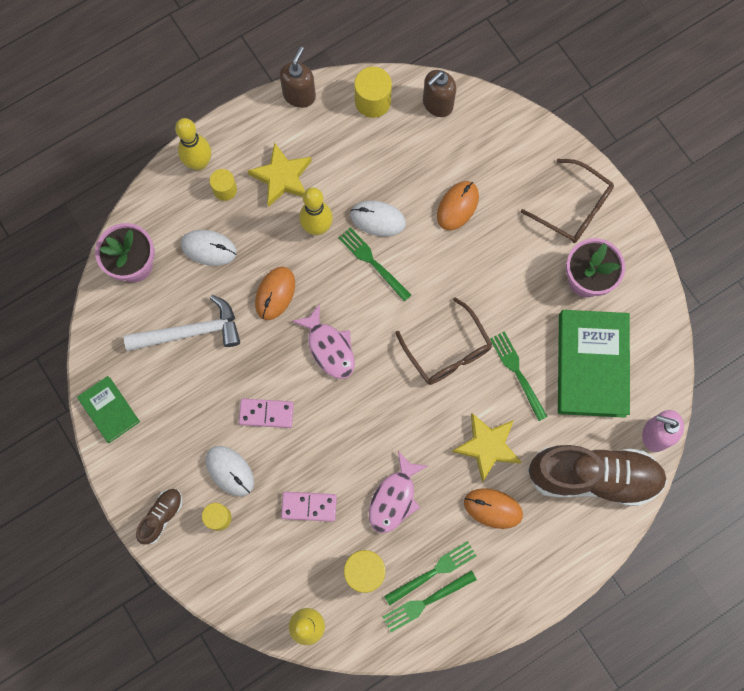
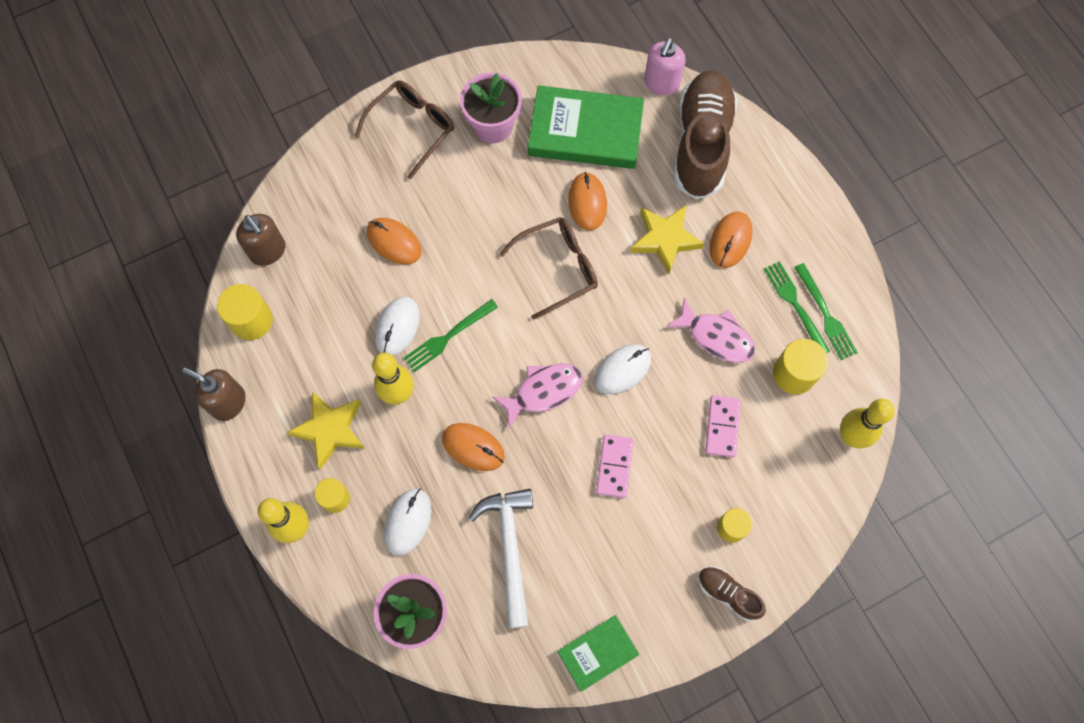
camera: 85 degrees left, 5 degrees down
(230, 471) = (678, 512): white mouse -> white mouse (622, 370)
(517, 372) = (587, 202): green fork -> orange mouse

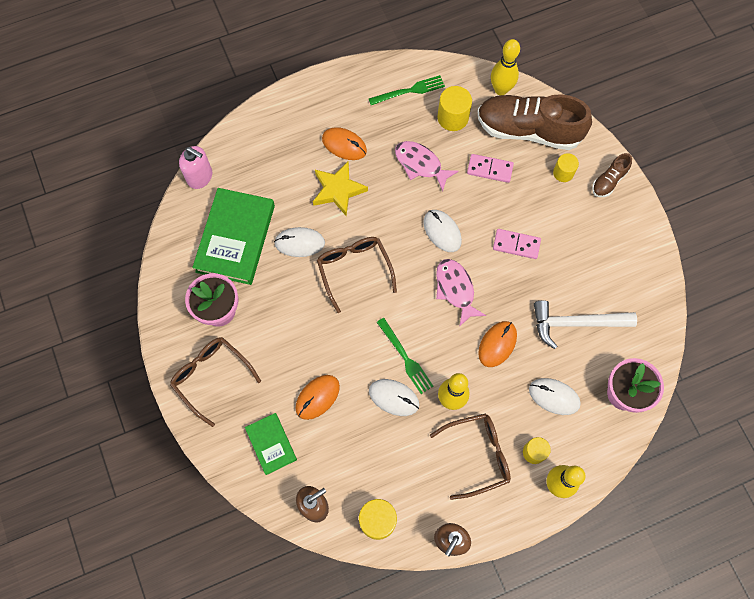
camera: 85 degrees left, 0 degrees up
(330, 430) = (477, 455): yellow star -> brown glasses
(587, 202) = (299, 243): orange mouse -> white mouse
(597, 653) = (649, 269): green book -> green book (271, 444)
(701, 143) = (259, 154): brown shoe -> brown shoe (528, 130)
(716, 337) = (420, 164): pink fish -> pink fish turned 90 degrees counterclockwise
(794, 304) = (399, 109): green fork -> none

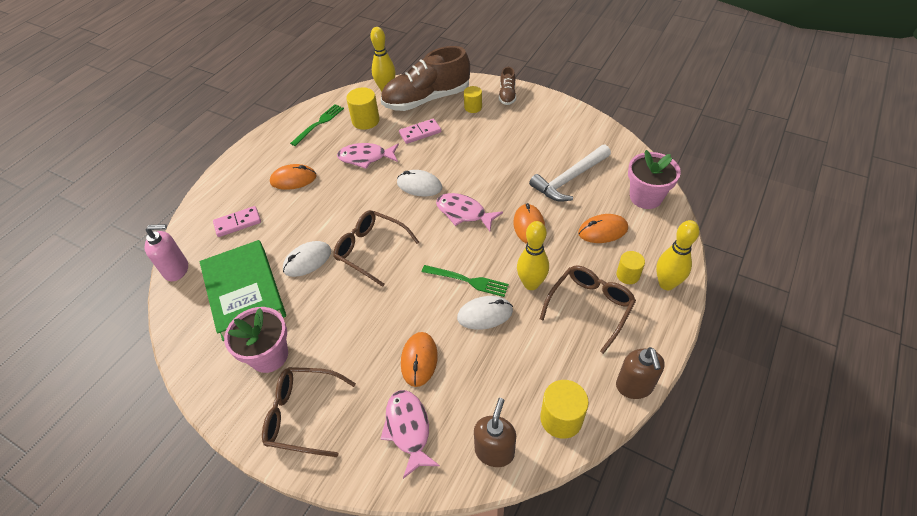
camera: 35 degrees left, 20 degrees down
(271, 444) = (408, 429): green book -> pink fish
(338, 190) = (312, 208): yellow star -> none
(516, 245) = (481, 161): pink domino -> pink domino (238, 223)
(554, 396) = (602, 231): white mouse -> orange mouse

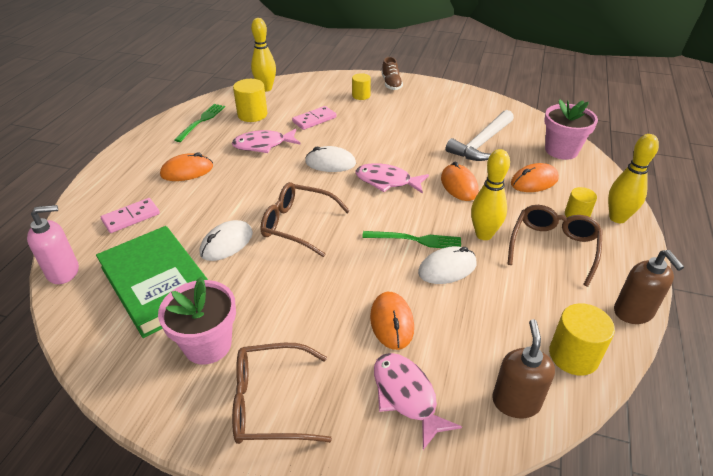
camera: 15 degrees left, 10 degrees down
(426, 99) = (311, 93): brown shoe -> none

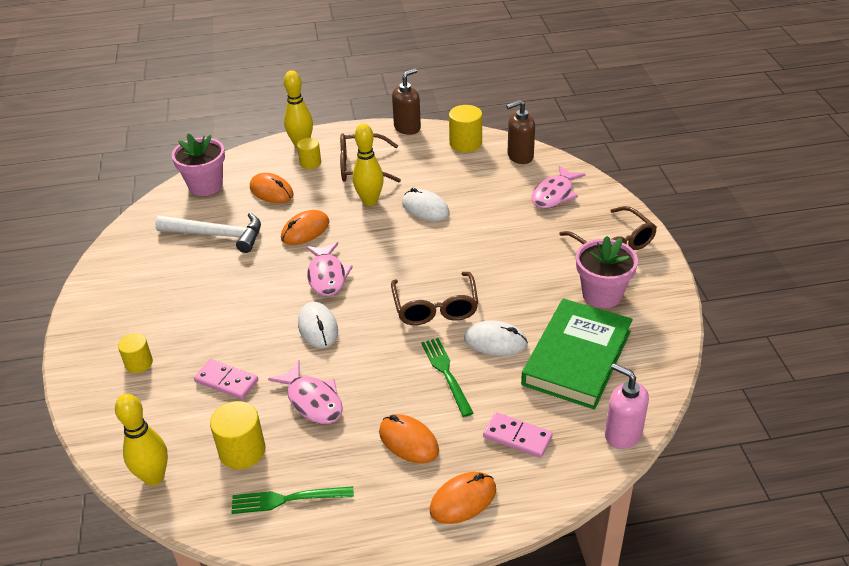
camera: 115 degrees left, 0 degrees up
(391, 84) = (91, 346): brown shoe -> none
(391, 322) = (502, 218): orange mouse -> orange mouse (463, 500)
(416, 240) = (403, 232): green fork -> green fork (446, 373)

